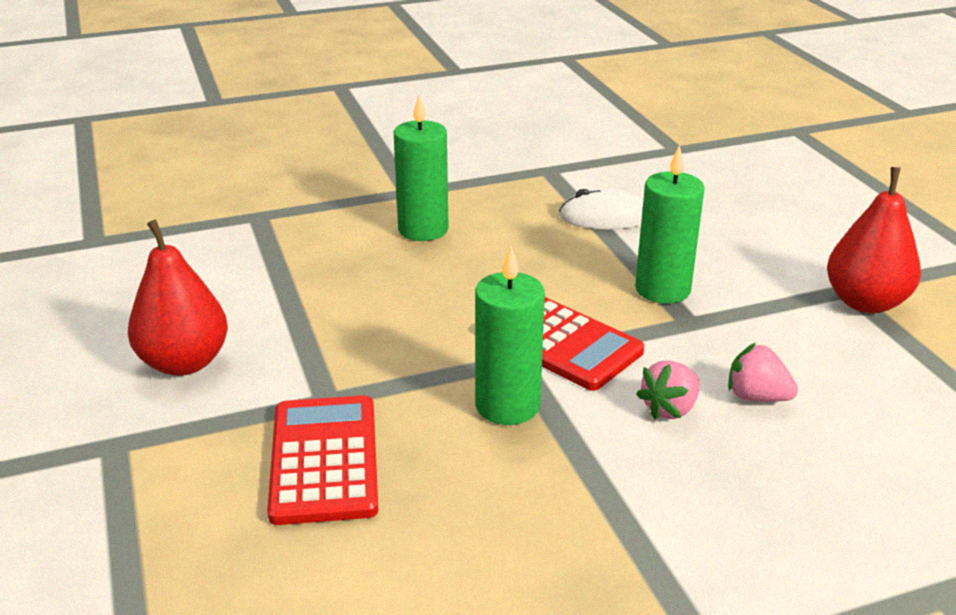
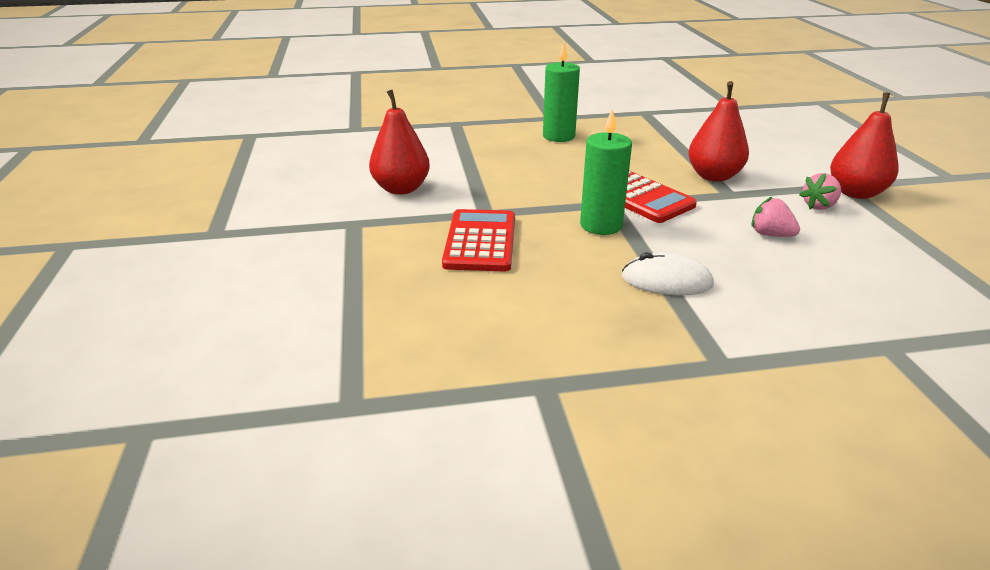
camera: 10 degrees right, 0 degrees up
(605, 217) = (679, 138): white mouse -> white mouse (666, 281)
(662, 289) = (713, 176): green candle -> red pear
(670, 409) = (709, 236): pink strawberry -> pink strawberry (819, 206)

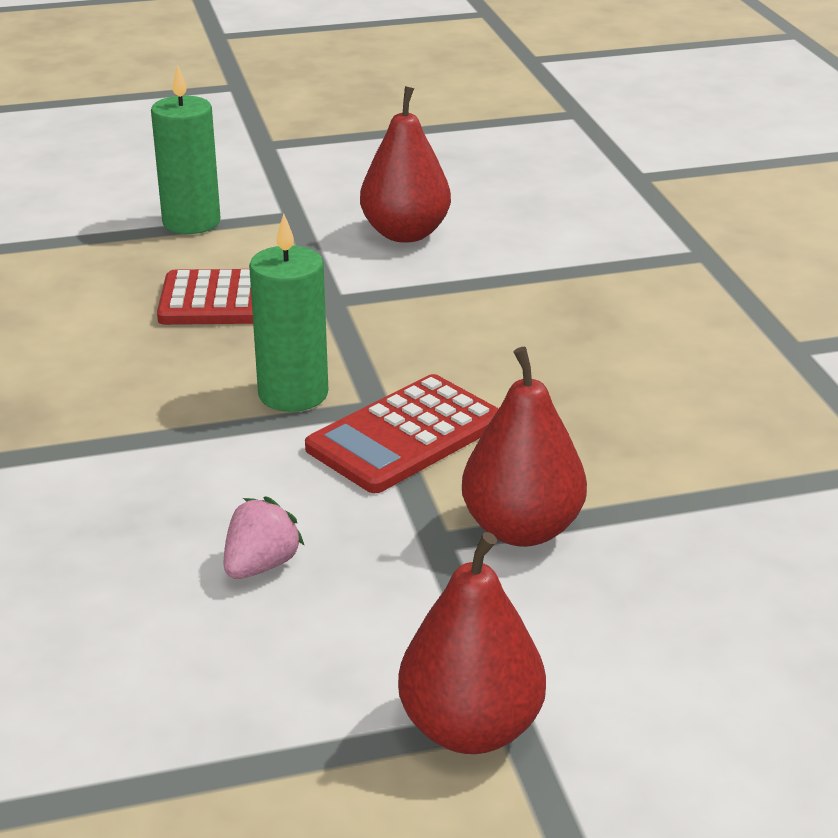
camera: 85 degrees right, 0 degrees up
(558, 136) = (681, 356): green candle -> green candle (191, 222)
(666, 281) = (115, 443): white mouse -> none
(819, 206) = (392, 653): pink strawberry -> none

